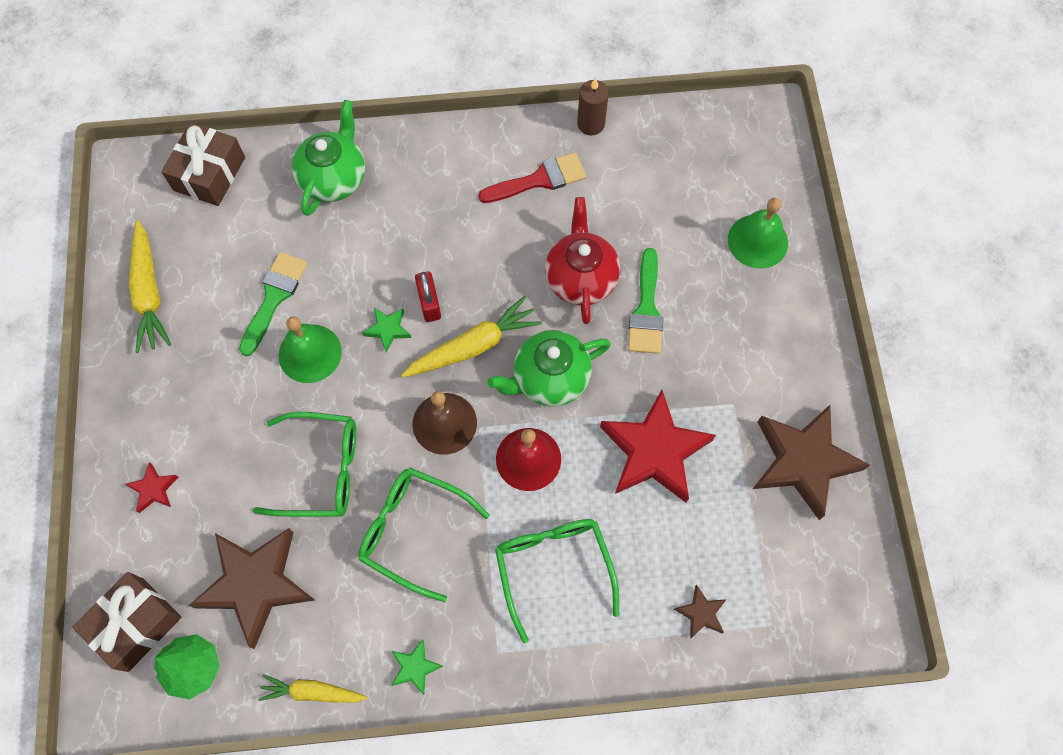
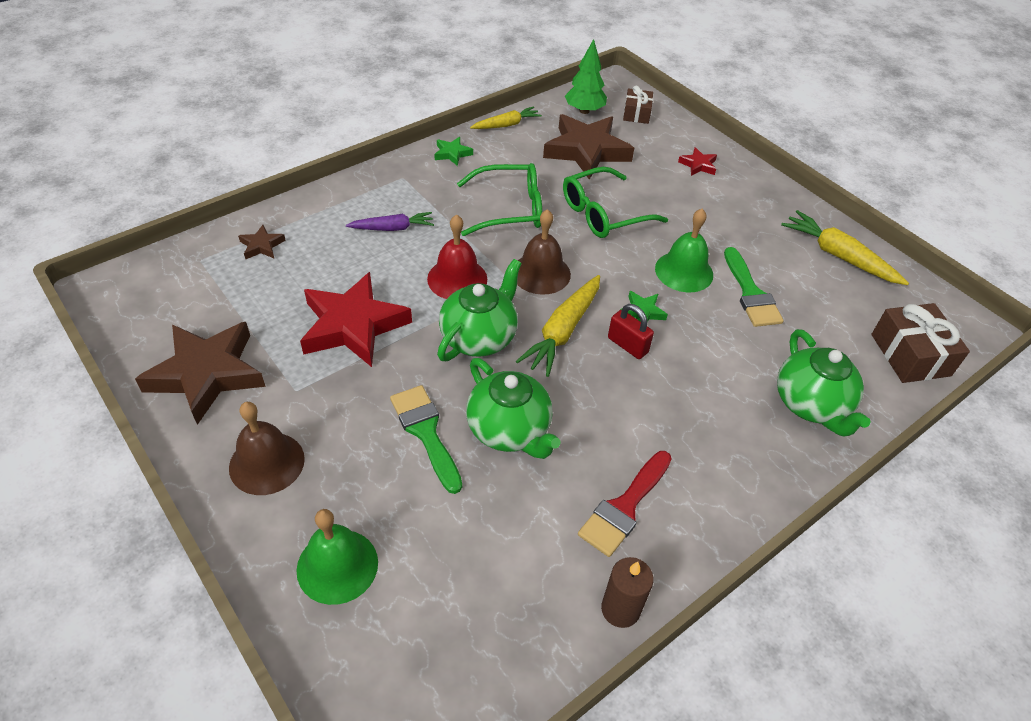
camera: 145 degrees right, 20 degrees down
(135, 624) = (636, 114): brown gift -> brown gift, size x0.62
(553, 568) = (392, 228): green glasses -> purple carrot
(581, 278) = (509, 430): red teapot -> green teapot
(779, 346) = (267, 463): none -> brown bell

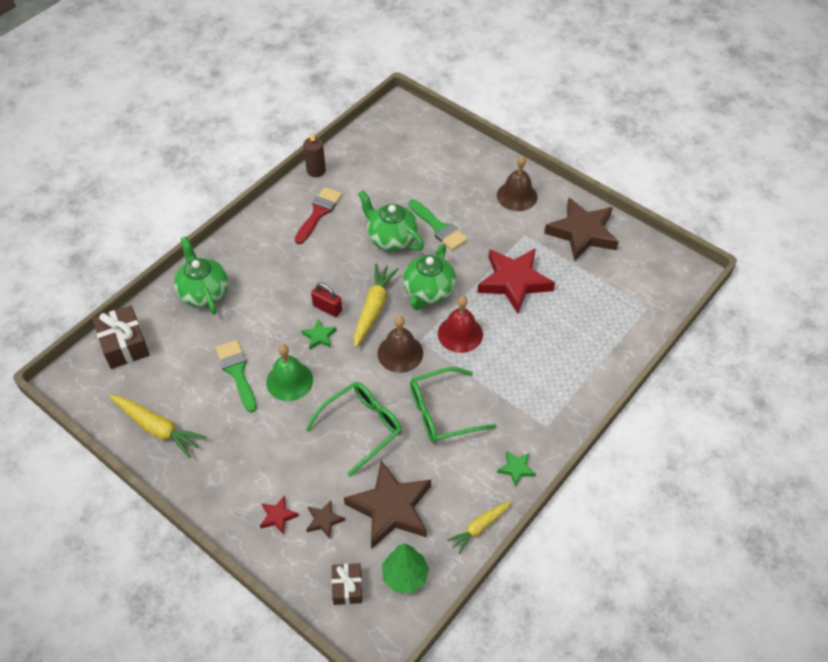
camera: 170 degrees right, 5 degrees up
(262, 246) = (613, 329): brown star -> brown star (324, 520)
(337, 566) = (456, 161): green bell -> none
(392, 228) = (528, 368): purple carrot -> none

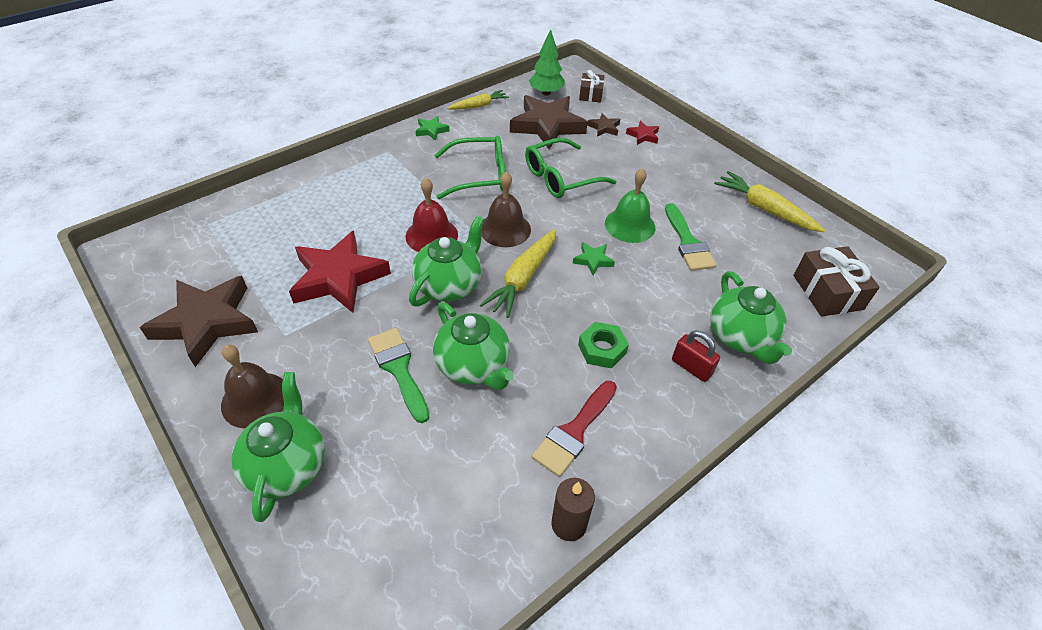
camera: 170 degrees left, 5 degrees down
(306, 265) = (602, 349): none -> green nut
(327, 308) = (579, 289): red padlock -> red padlock (691, 367)
(477, 169) = (287, 465): none -> green teapot

